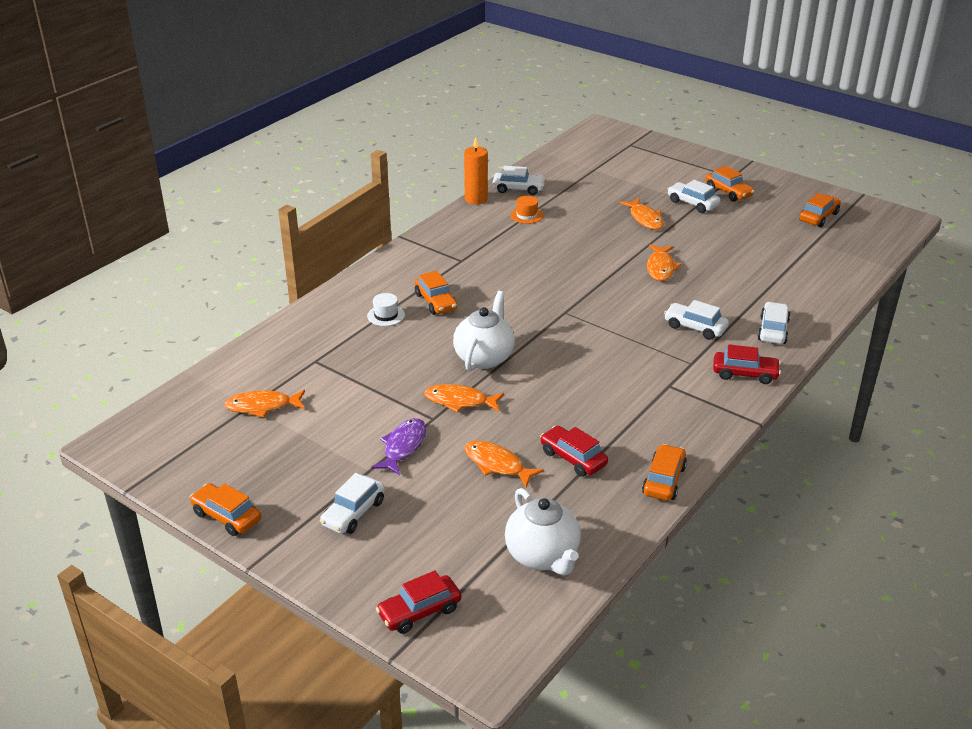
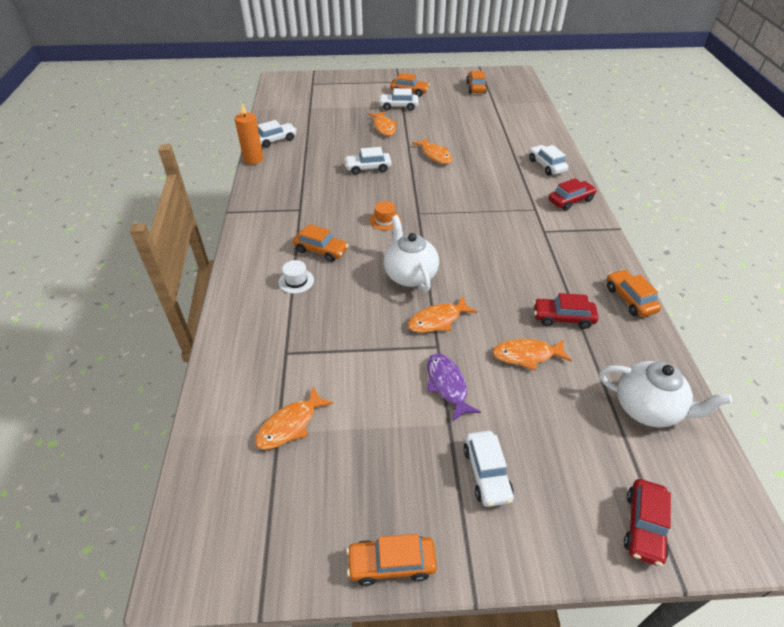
camera: 40 degrees left, 10 degrees up
(526, 215) = (305, 156): orange hat -> orange hat (385, 220)
(645, 219) = (384, 127): orange fish -> orange fish turned 45 degrees clockwise
(695, 327) = (505, 184): white car -> white car (368, 168)

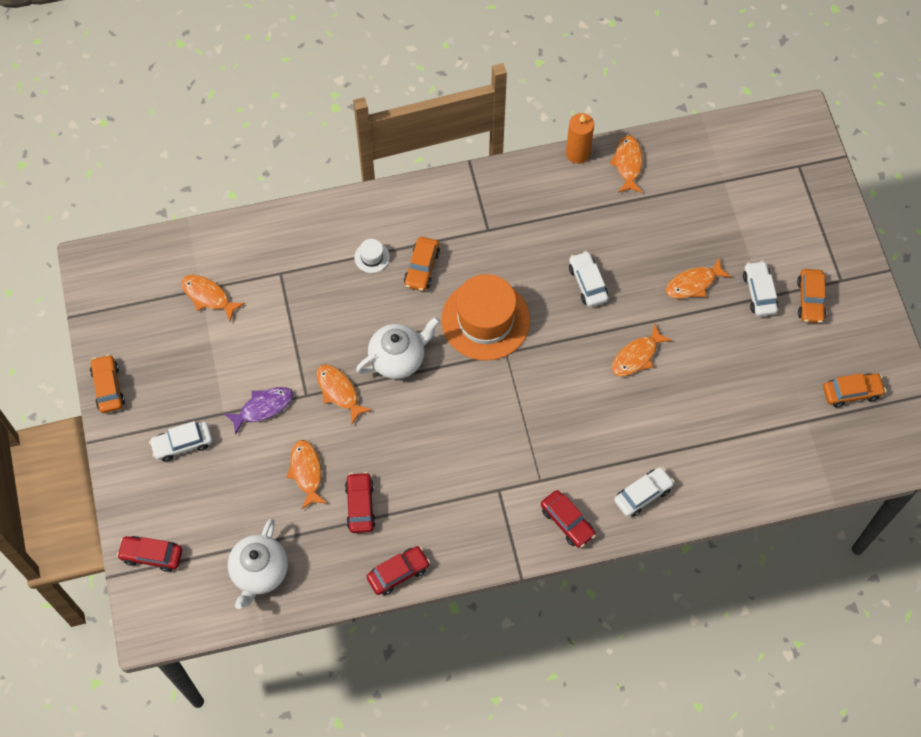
camera: 80 degrees right, 20 degrees up
(275, 140) = (628, 164): white car -> orange fish
(385, 220) = (485, 320): orange hat -> orange hat, size x2.47
(630, 299) = (398, 573): orange car -> red car

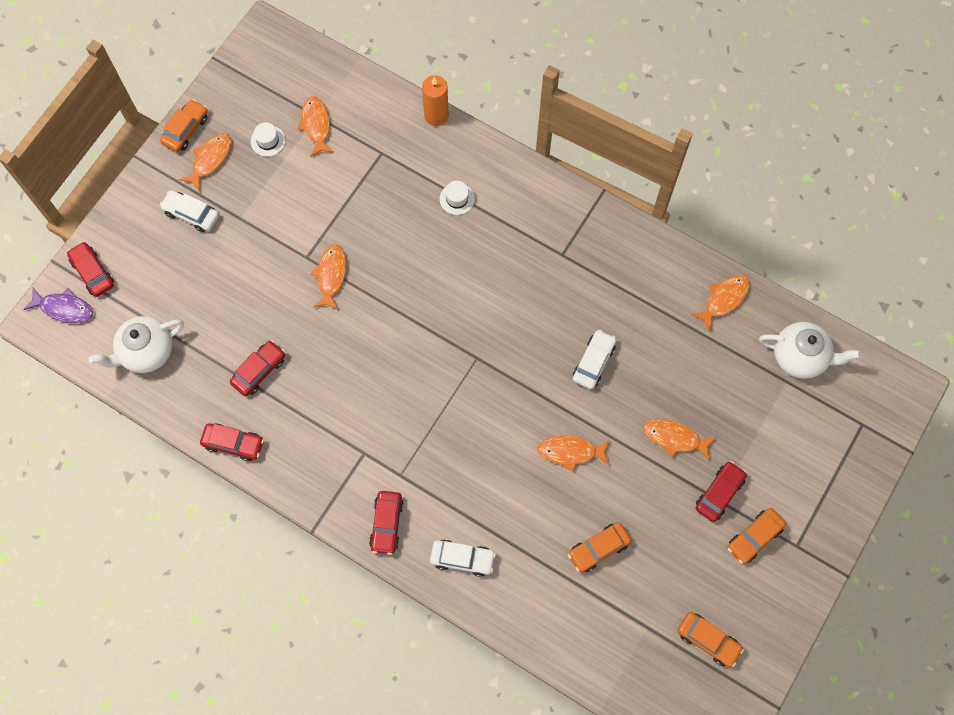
camera: 45 degrees right, 5 degrees up
(183, 339) = (268, 141): none -> white hat
(263, 408) = (269, 239): purple fish -> purple fish (64, 308)
(306, 472) = (249, 312): orange fish -> orange fish (210, 160)
(398, 358) = (397, 290): white teapot -> white teapot (800, 357)
(422, 268) = (484, 239): orange car -> orange car (598, 549)
(485, 320) = (488, 320): orange hat -> none
(577, 153) = (693, 257): orange candle -> orange candle (436, 115)
(759, 292) = (719, 493): white car -> red car

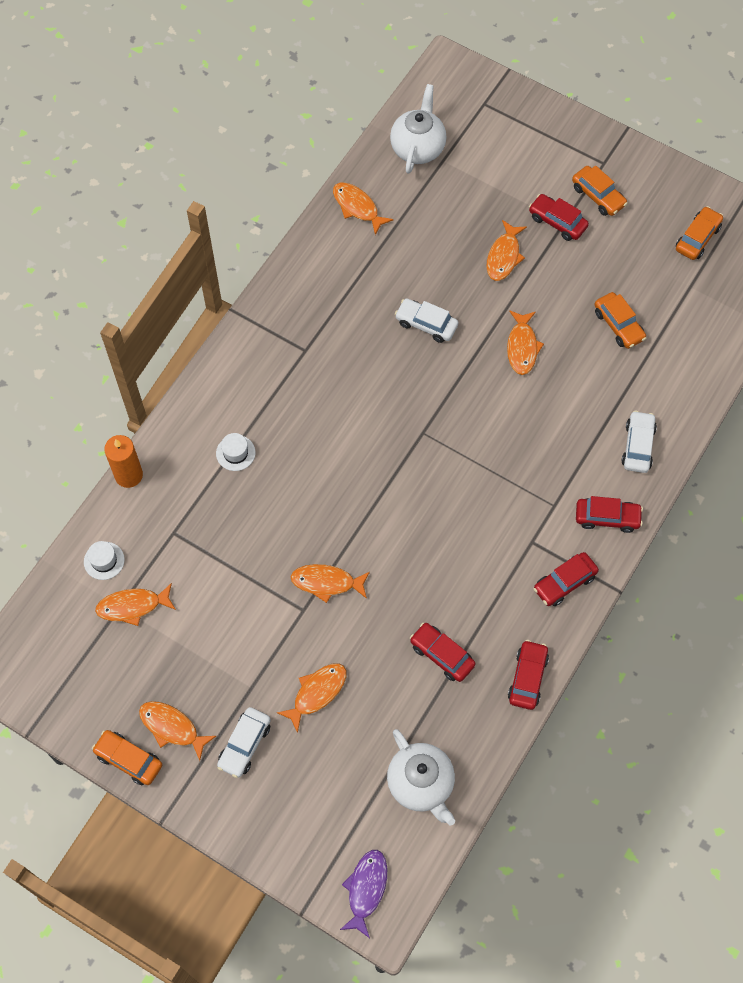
camera: 90 degrees left, 5 degrees down
(93, 272) = (319, 858): red car -> red car (564, 582)
(231, 269) = (317, 693): none -> orange fish
(268, 141) = (150, 661): white hat -> white hat (104, 560)

